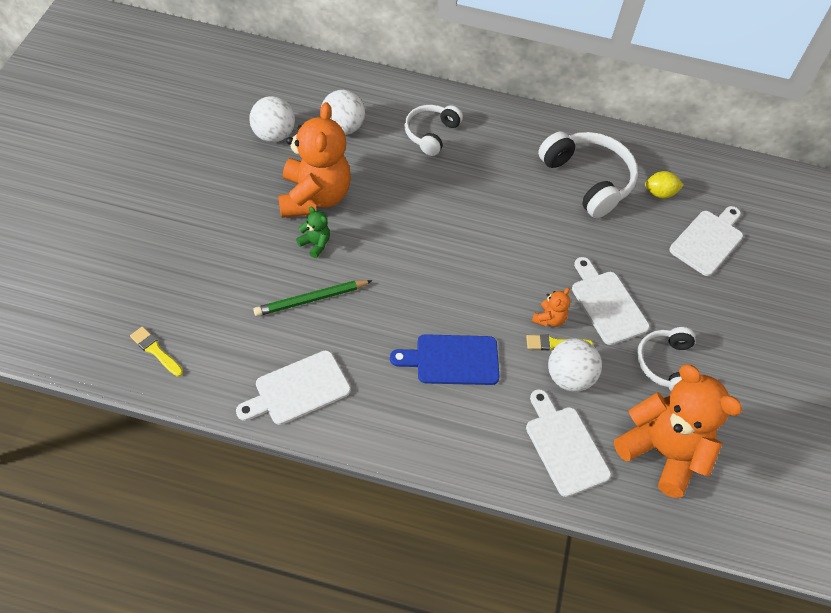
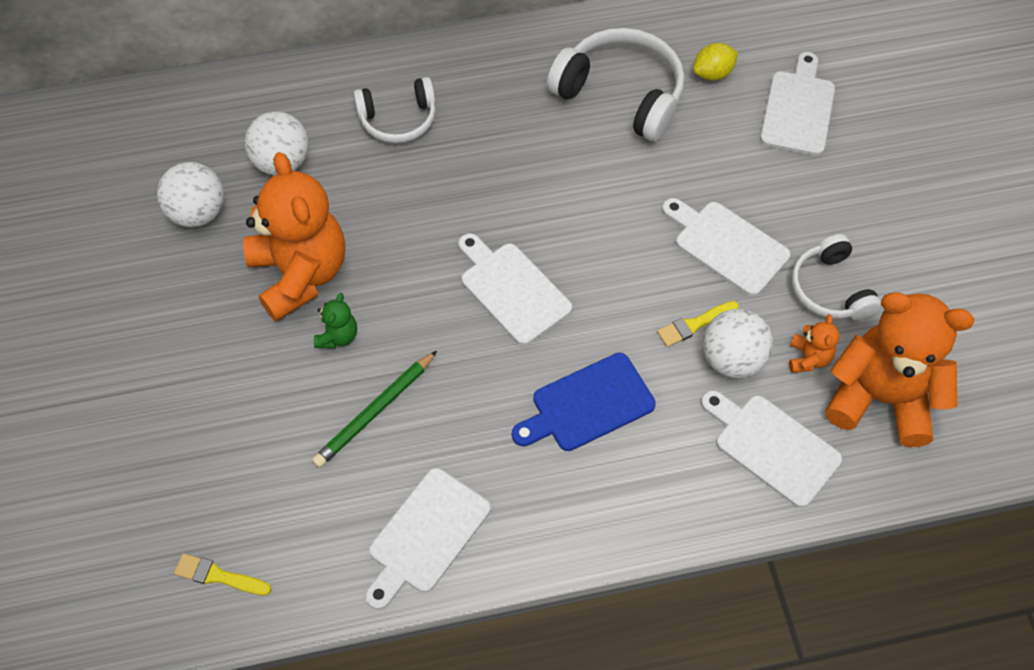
camera: 20 degrees left, 5 degrees up
(315, 244) = (338, 336): green teddy bear -> green teddy bear turned 90 degrees clockwise
(431, 134) = (398, 119): white headphones -> white headphones turned 105 degrees counterclockwise
(444, 266) = (512, 289): none -> white cutting board
(549, 319) = (671, 297): orange teddy bear -> orange teddy bear (808, 358)

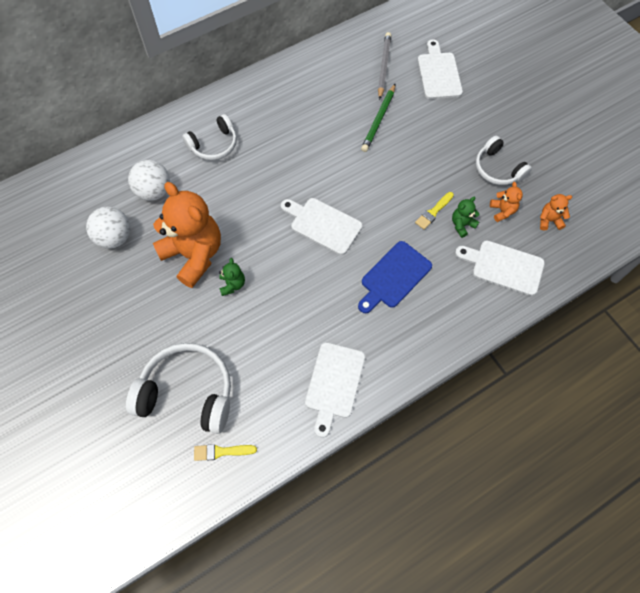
camera: 20 degrees left, 5 degrees up
(375, 412) = (273, 322): green pencil -> green pencil (379, 120)
(621, 94) = (337, 93): white headphones -> white headphones (187, 393)
(713, 73) = (383, 66): yellow lemon -> grey pencil
(727, 245) = (432, 161): white cutting board -> none
(732, 359) = (462, 225): white ball -> green teddy bear
(880, 398) = (549, 220): orange teddy bear -> orange teddy bear, size x0.42

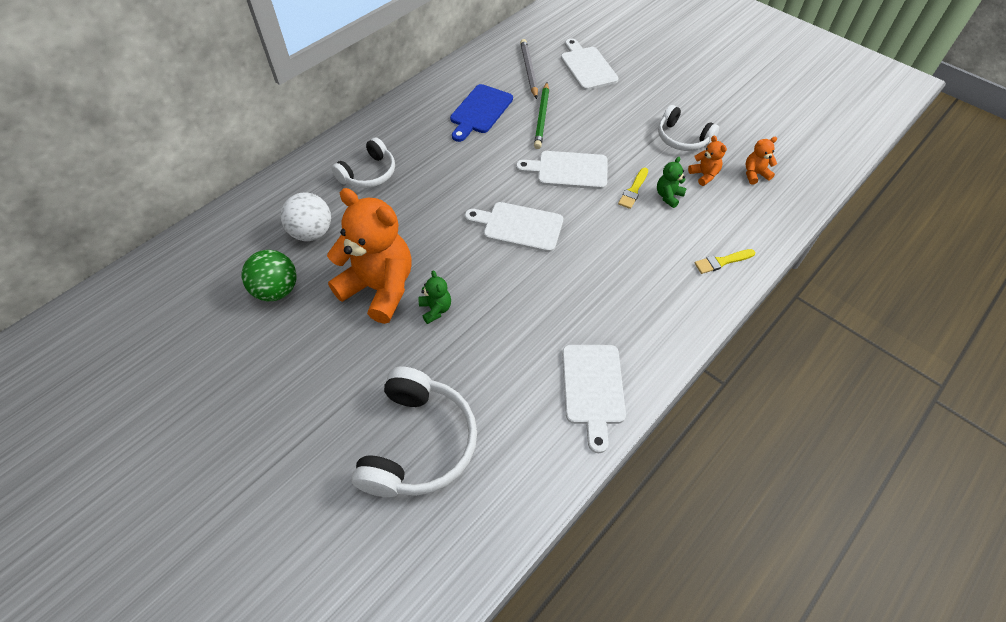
camera: 15 degrees left, 10 degrees down
(114, 237) = (277, 290): white ball -> green ball
(187, 393) = (418, 443): white headphones -> white headphones turned 105 degrees clockwise
(221, 451) = (483, 503): yellow brush -> yellow brush (722, 262)
(393, 277) = (616, 261): blue cutting board -> blue cutting board (480, 111)
(504, 266) = (728, 226): white cutting board -> white cutting board (568, 170)

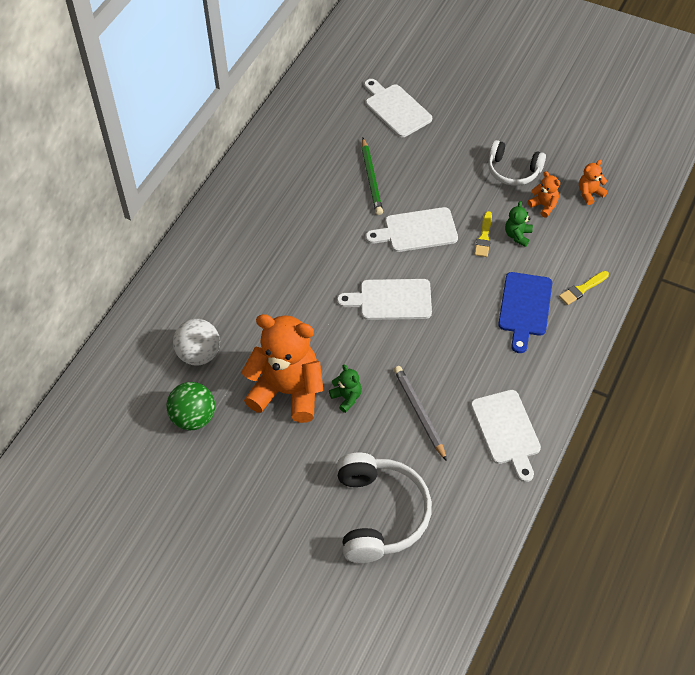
camera: 15 degrees left, 0 degrees up
(369, 173) = (225, 280): white headphones -> none
(480, 111) = (307, 186): blue cutting board -> blue cutting board (524, 307)
(528, 70) = (338, 126): grey pencil -> grey pencil (419, 413)

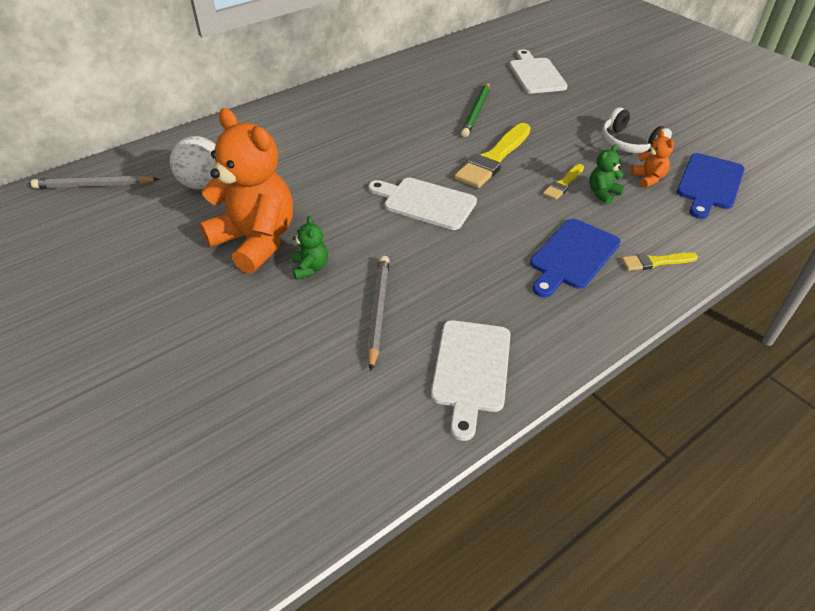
camera: 25 degrees right, 10 degrees down
(106, 394) = (94, 185): none -> grey pencil
(193, 418) = (147, 230): green ball -> none
(379, 514) = (248, 397): white headphones -> none
(416, 230) = (493, 159): white cutting board -> yellow brush
(589, 193) = (709, 184): orange teddy bear -> blue cutting board

